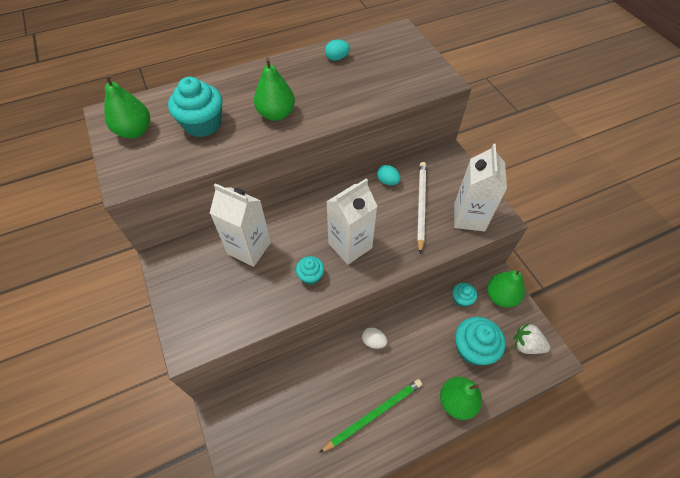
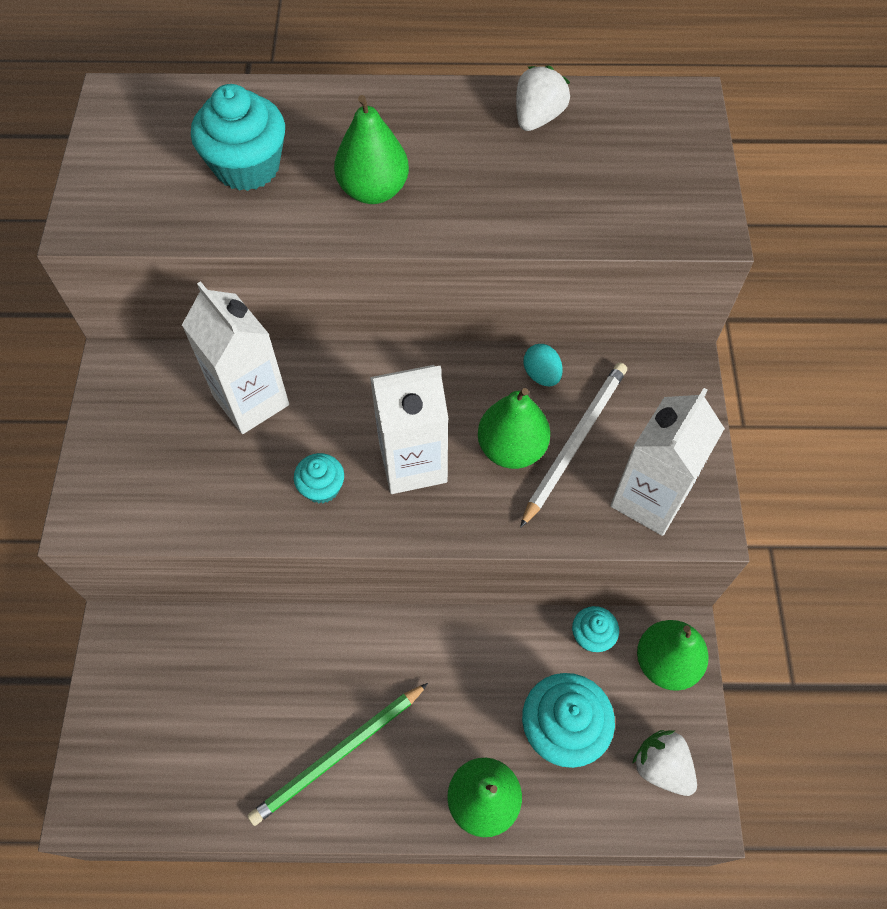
camera: 25 degrees right, 5 degrees up
(135, 131) = (140, 142): green pear -> green pear (511, 448)
(337, 58) = (537, 118): turquoise egg -> white strawberry
(373, 341) = (401, 639): white egg -> none
(374, 414) = (338, 754): green pencil -> green pencil turned 150 degrees clockwise

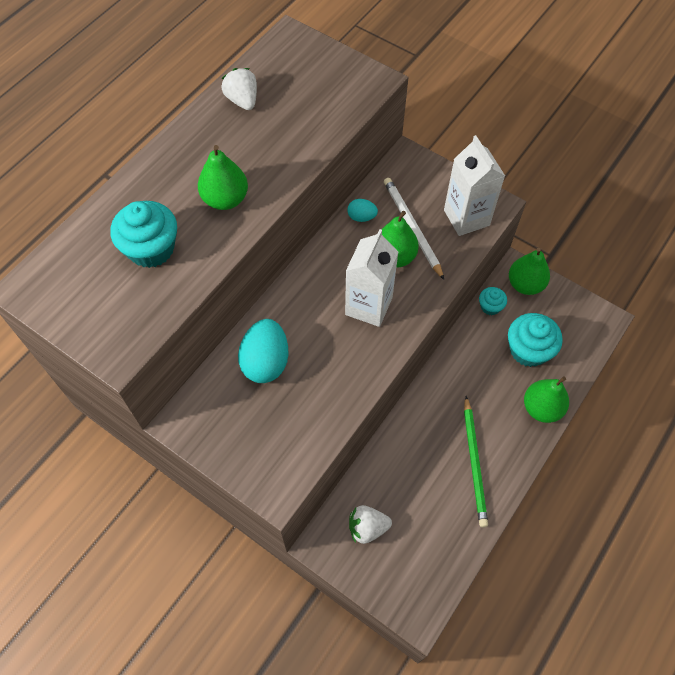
camera: 55 degrees left, 0 degrees up
(251, 400) = (266, 362): white carton -> turquoise egg
(322, 487) = (350, 357): turquoise cupcake -> none
(661, 766) = (574, 320): white strawberry -> white strawberry (367, 528)

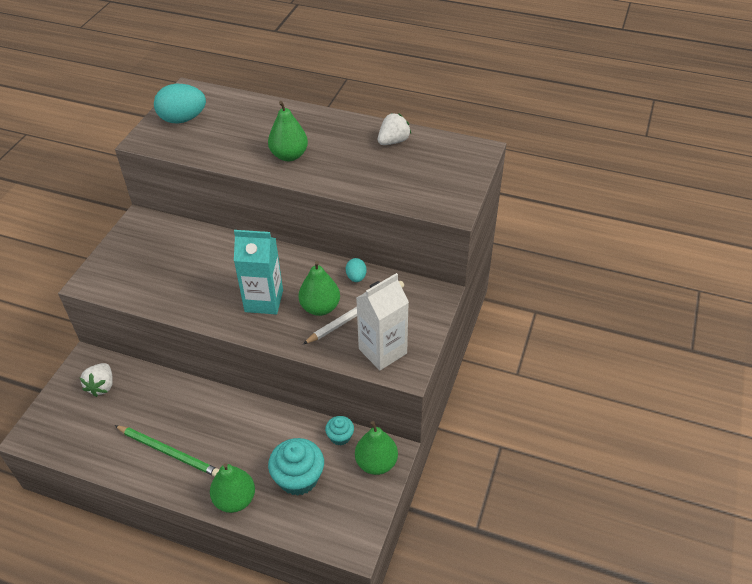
camera: 75 degrees right, 15 degrees down
(151, 248) = (233, 132): turquoise cupcake -> none
(266, 362) = (197, 251): turquoise egg -> turquoise egg (183, 119)
(367, 528) = (102, 386): white strawberry -> white strawberry turned 150 degrees counterclockwise
(368, 306) = (264, 301): white carton -> turquoise carton
(474, 463) = (169, 452): green pencil -> green pencil turned 135 degrees counterclockwise

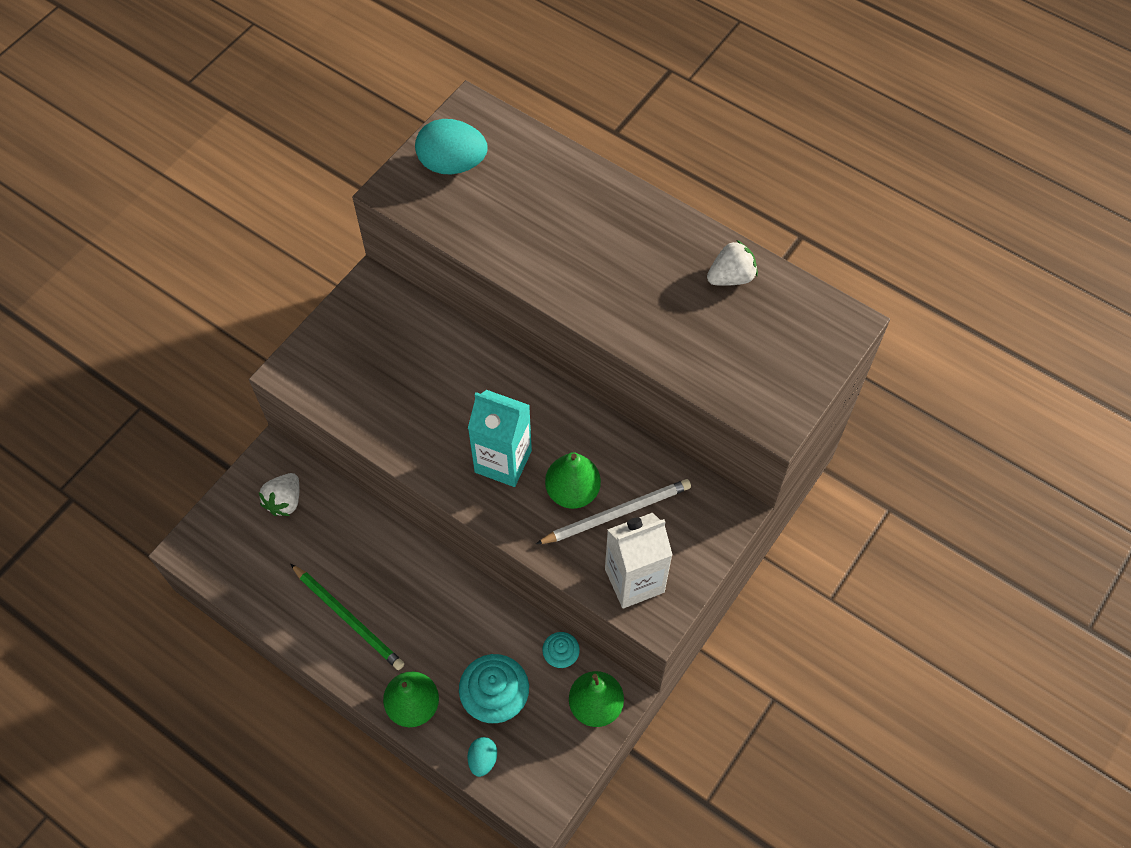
camera: 15 degrees right, 15 degrees up
(289, 155) = (581, 268): green pear -> none
(356, 277) = (632, 455): turquoise egg -> turquoise egg (482, 759)

